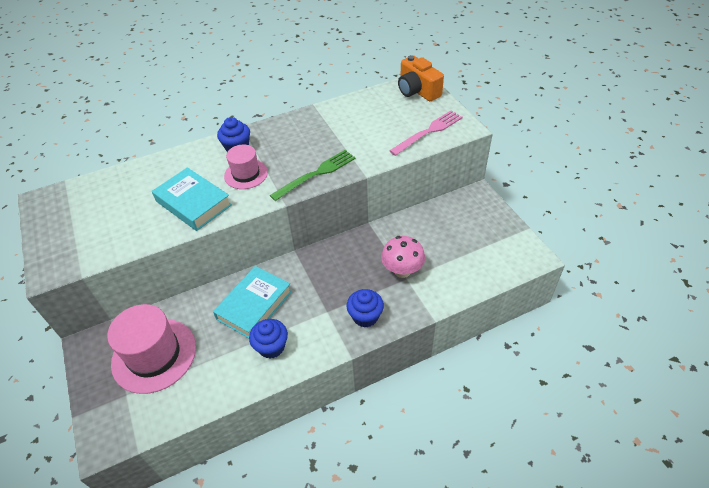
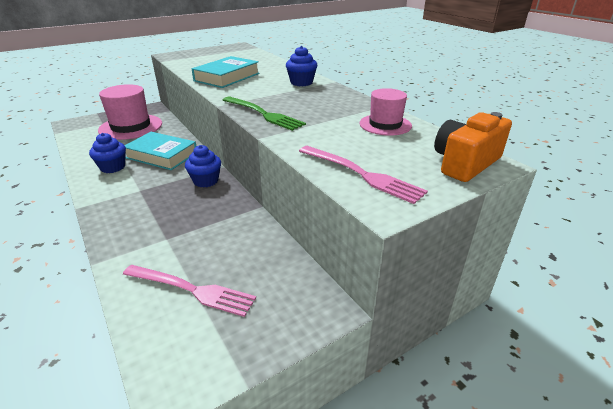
camera: 80 degrees right, 15 degrees down
(246, 174) = (263, 89): pink hat -> pink hat (385, 125)
(365, 316) = (122, 213): blue cupcake -> blue cupcake (206, 181)
(402, 270) = (179, 235): pink mushroom -> none
(463, 256) = (193, 290): none -> pink fork

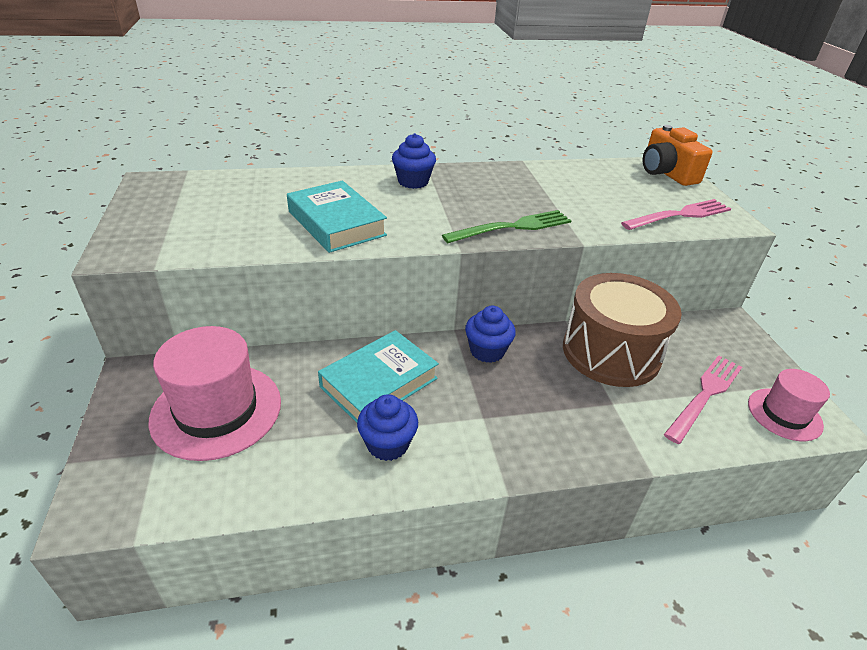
camera: 70 degrees left, 5 degrees up
(230, 231) = (611, 352): none -> brown drum
(385, 125) = (576, 176): pink hat -> pink hat (784, 414)

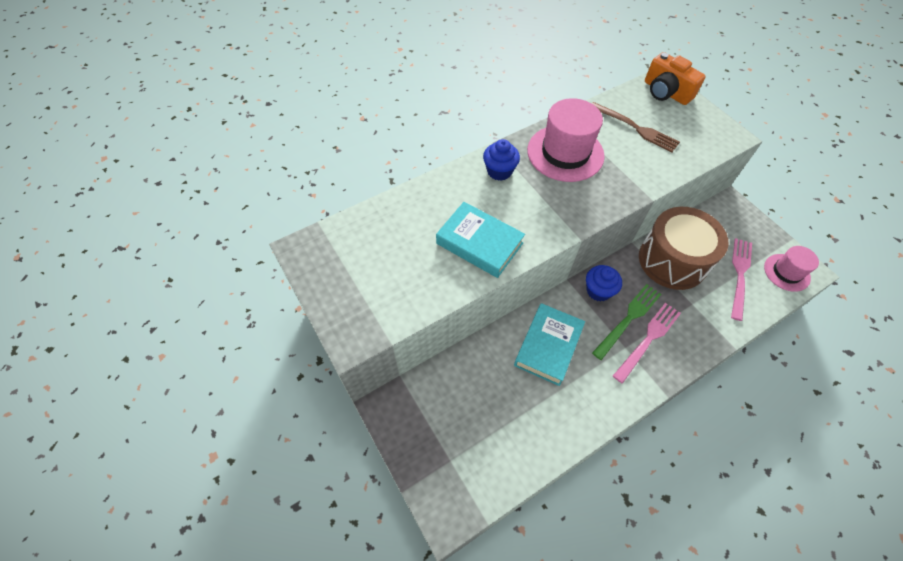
camera: 20 degrees left, 20 degrees up
(216, 410) = (463, 412): pink hat -> pink hat (565, 153)
(387, 444) = (583, 392): blue cupcake -> none
(513, 227) = (599, 199): green fork -> green fork (629, 318)
(607, 189) = (636, 128): none -> brown fork
(680, 215) = (697, 142): pink fork -> pink fork (648, 339)

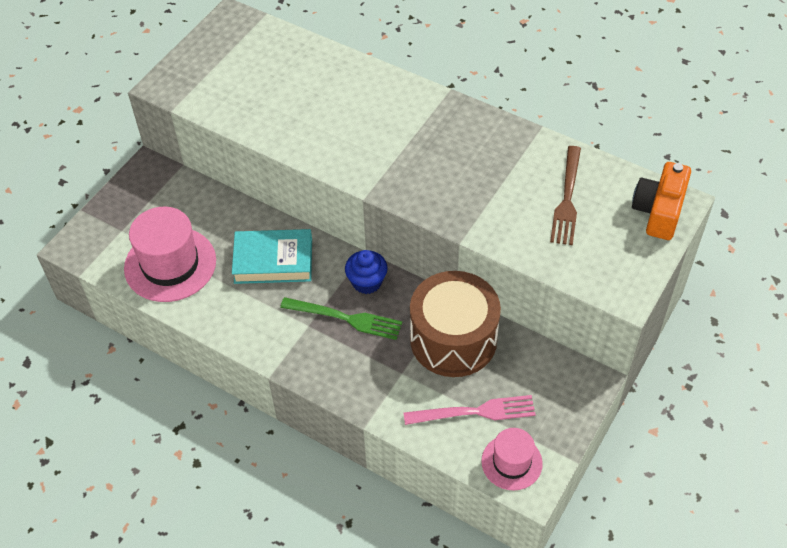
camera: 65 degrees right, 5 degrees down
(479, 243) = (310, 126): turquoise book -> none
(499, 171) = (413, 108): blue cupcake -> none
(565, 153) = (478, 150): pink hat -> pink hat (170, 264)
(648, 339) = (330, 343): pink fork -> none

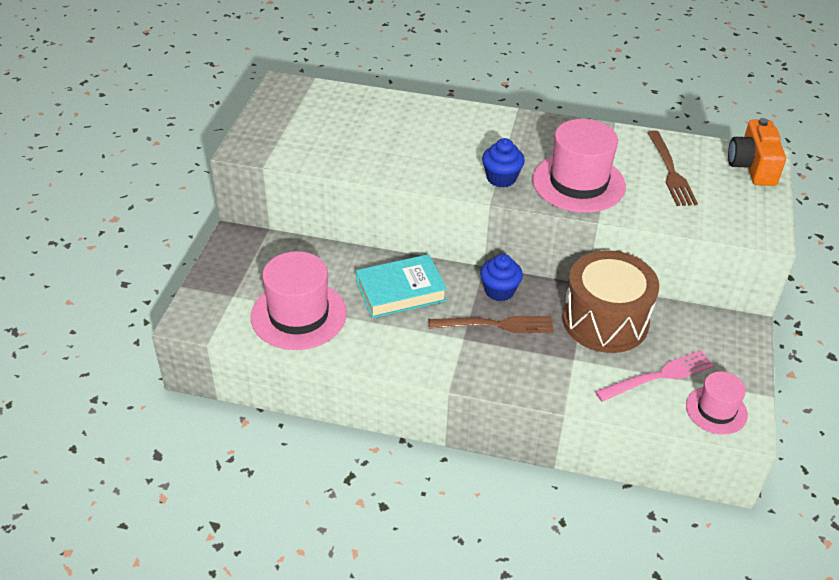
camera: 20 degrees left, 10 degrees down
(347, 318) = (497, 325): green fork -> brown fork
(389, 171) = (501, 178): none -> blue cupcake
(464, 193) = (578, 183): none -> pink hat

